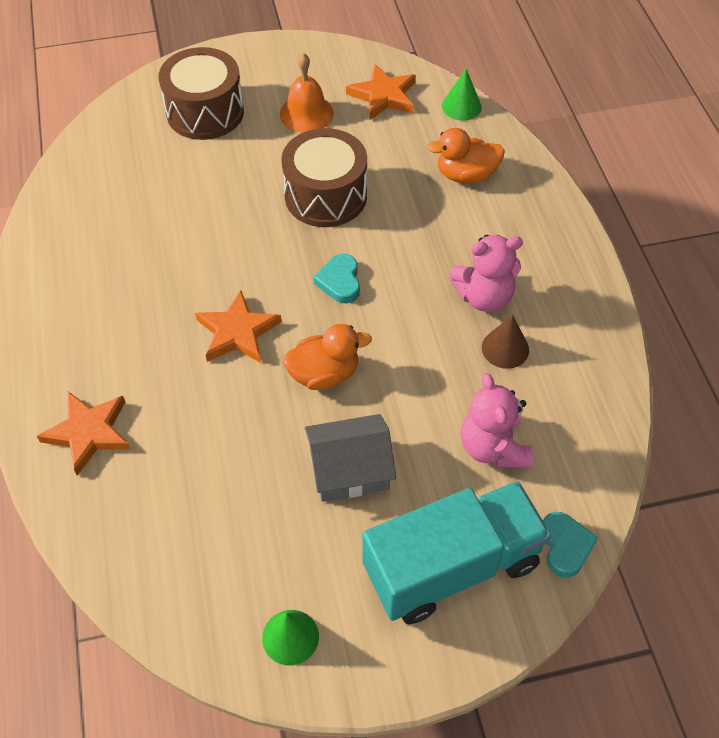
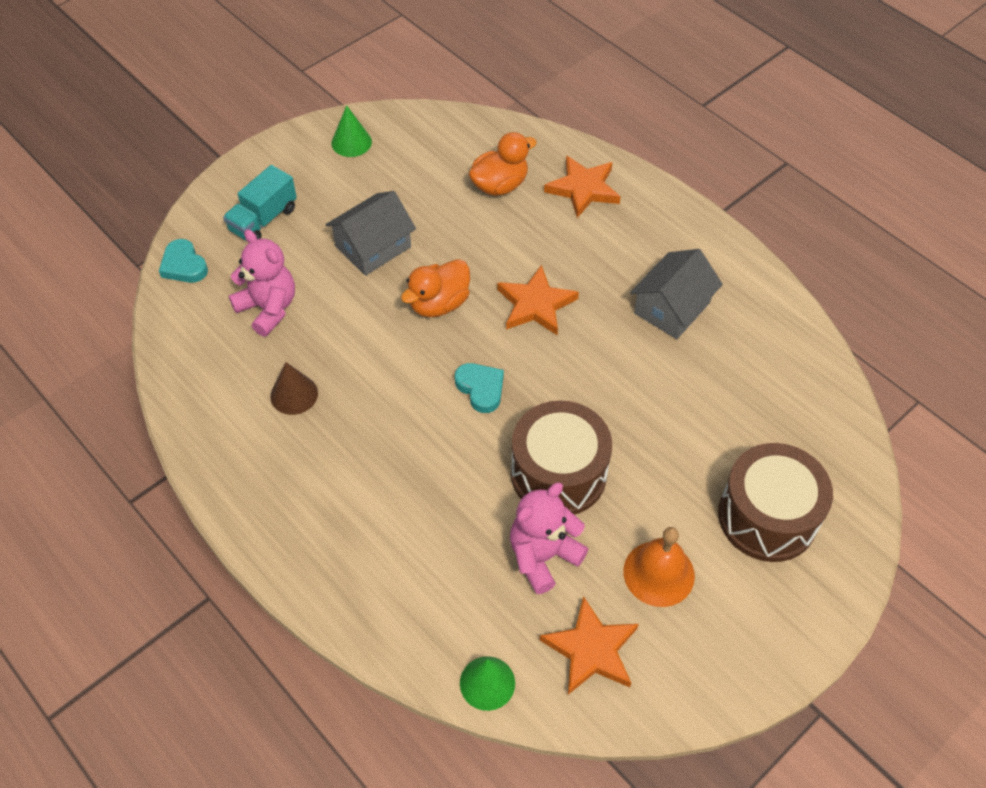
camera: 150 degrees right, 0 degrees up
(125, 275) = (671, 308): none -> grey house
(451, 567) = (263, 219): turquoise truck -> turquoise truck, size x0.55
(466, 175) = (427, 575): orange duck -> orange duck (500, 185)
(484, 297) = (337, 436): pink teddy bear -> pink teddy bear (543, 556)

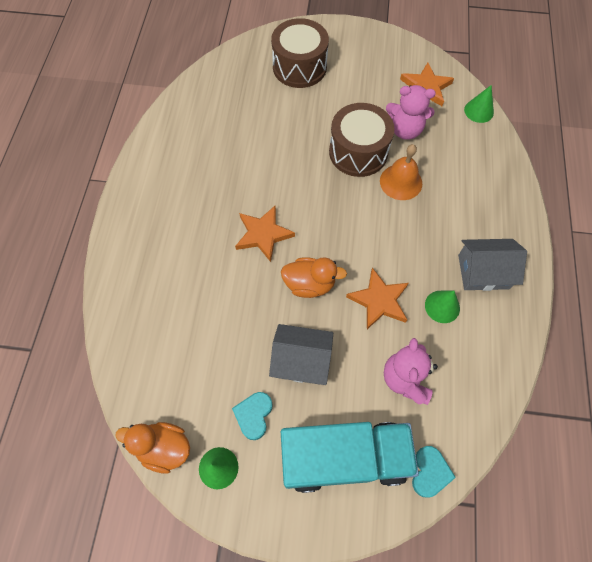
camera: 130 degrees left, 10 degrees up
(263, 219) = (344, 458): turquoise truck -> turquoise truck, size x1.82
(294, 394) = (442, 306): brown cone -> green cone
(481, 389) = (345, 219): turquoise heart -> turquoise heart (254, 415)
(500, 185) = (180, 327): orange duck -> orange duck (164, 448)
(583, 189) = (144, 275): orange star -> orange star (379, 300)
(659, 573) = (367, 86): orange bell -> orange bell (401, 182)
(671, 308) = (206, 170): grey house -> grey house (483, 272)

